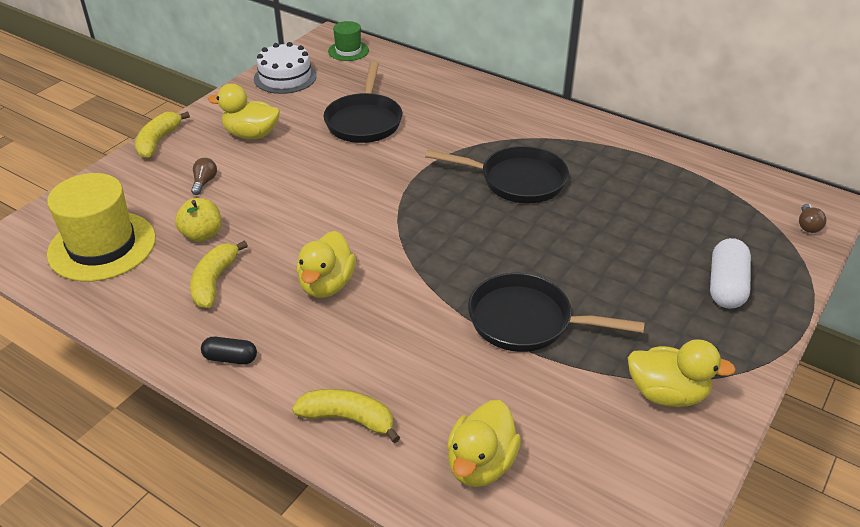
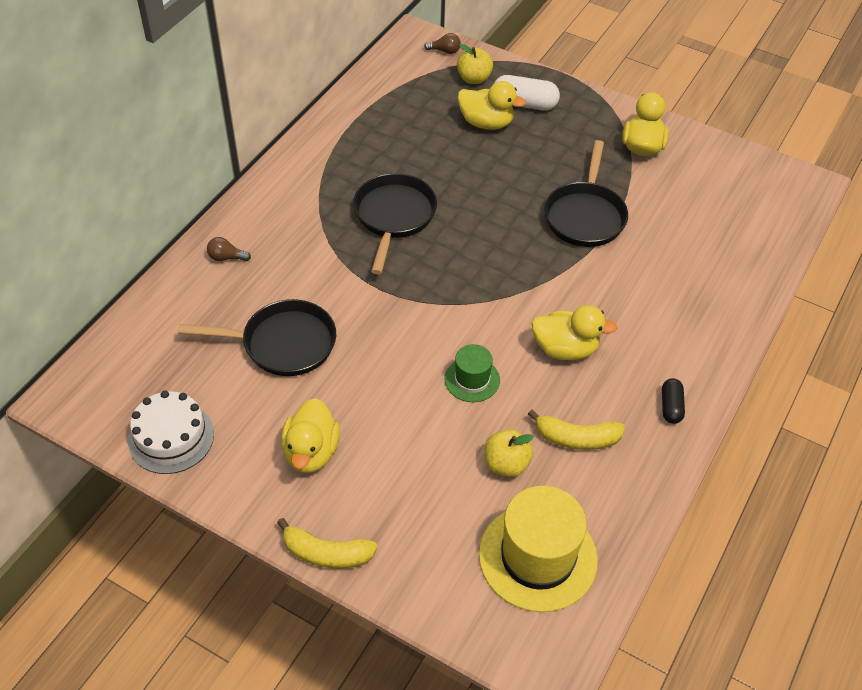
camera: 95 degrees left, 10 degrees up
(204, 182) = (412, 482): brown light bulb -> brown light bulb (226, 257)
(348, 51) = (106, 375): green hat -> green hat (472, 379)
(348, 419) = (713, 319): yellow banana -> none
(480, 464) = (731, 243): yellow duck -> yellow duck (486, 123)
(761, 246) = (474, 79): none -> yellow apple

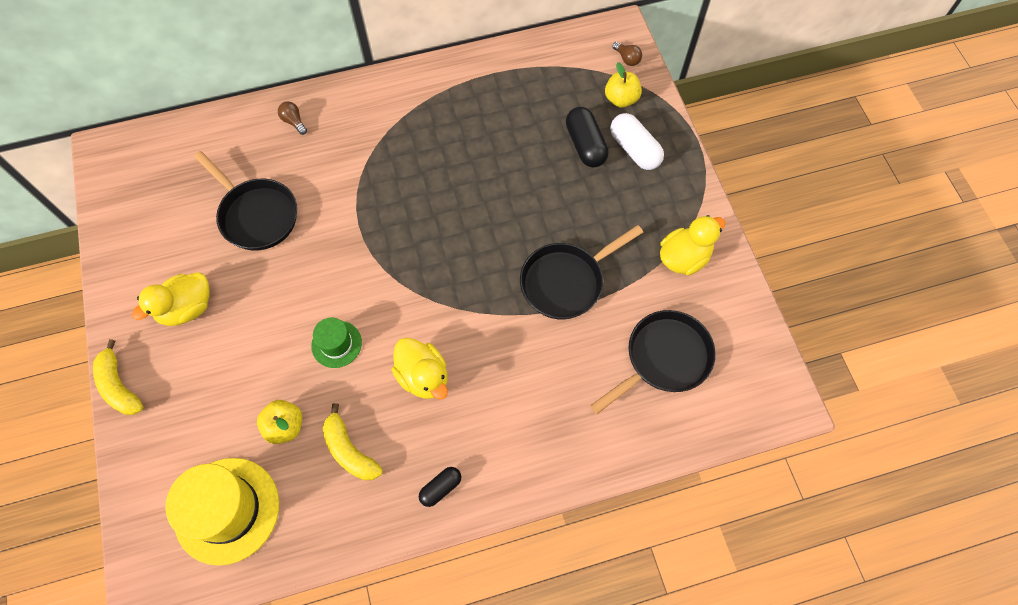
camera: 45 degrees right, 15 degrees up
(171, 437) = (128, 227): white cake -> none
(394, 217) = (431, 174): black pan -> black pan (663, 359)
(486, 123) = (585, 145): yellow duck -> black capsule

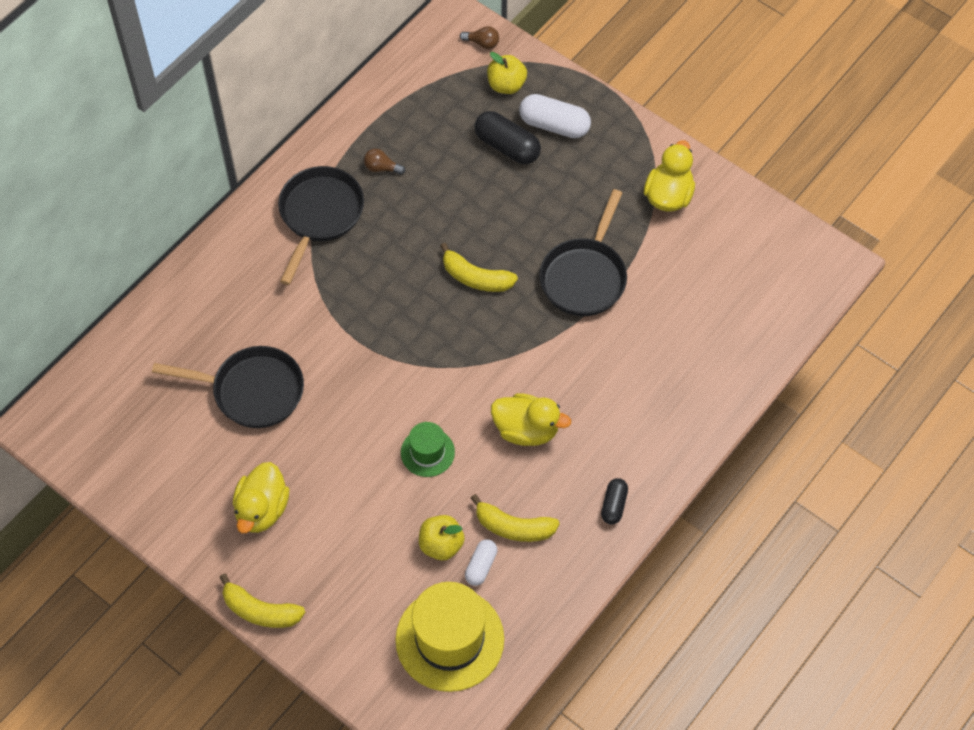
camera: 35 degrees left, 5 degrees down
(294, 121) = (210, 286): brown light bulb -> brown light bulb (381, 168)
(299, 465) = (481, 566): none -> white capsule
(482, 230) = (476, 278): none -> yellow banana
(663, 359) = (714, 290): black pan -> black pan (319, 215)

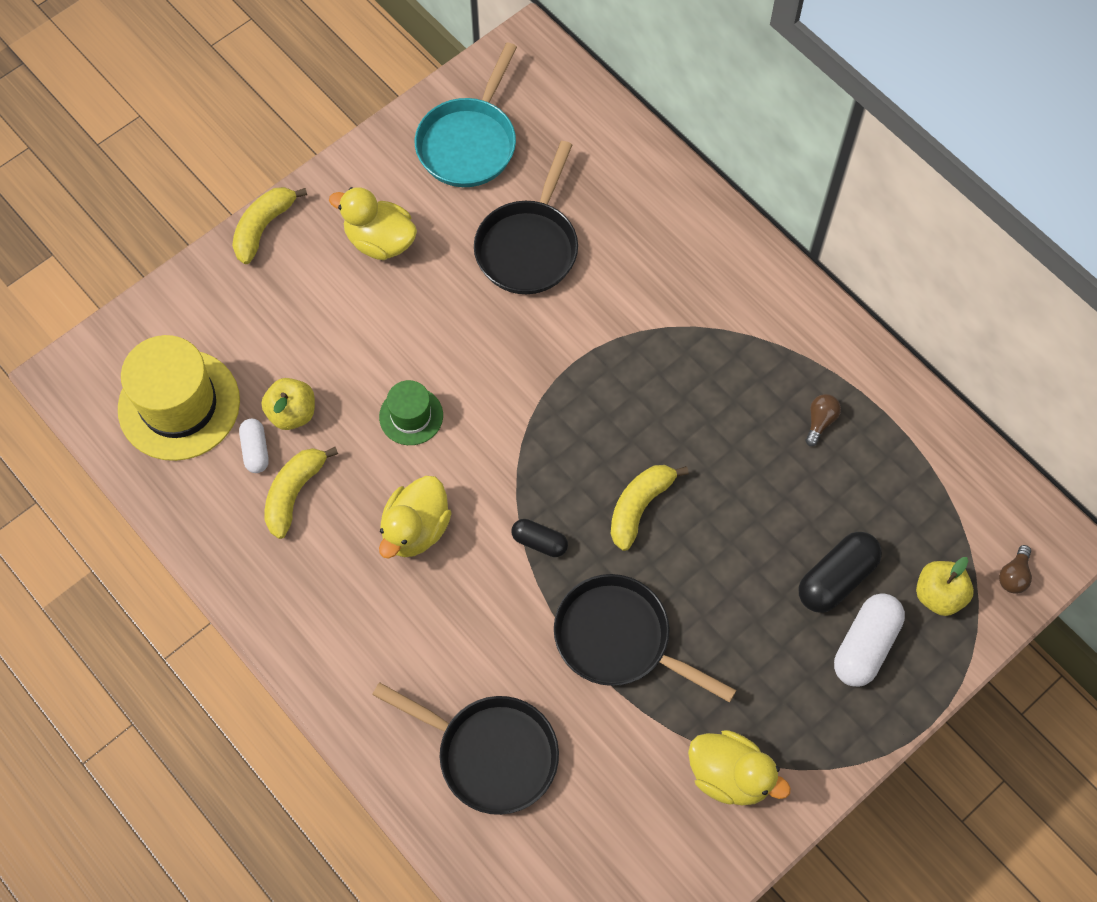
camera: 100 degrees right, 5 degrees up
(150, 456) = (469, 142): none -> turquoise pan
(319, 215) = (758, 343): black pan -> black pan (490, 754)
(481, 566) = (256, 450): white capsule -> white capsule turned 45 degrees clockwise
(614, 505) = (293, 610): black capsule -> black capsule (539, 542)

